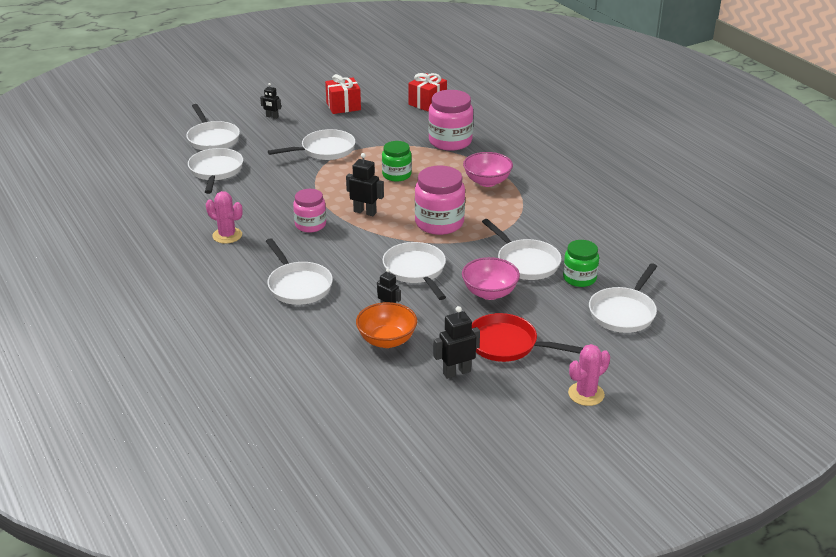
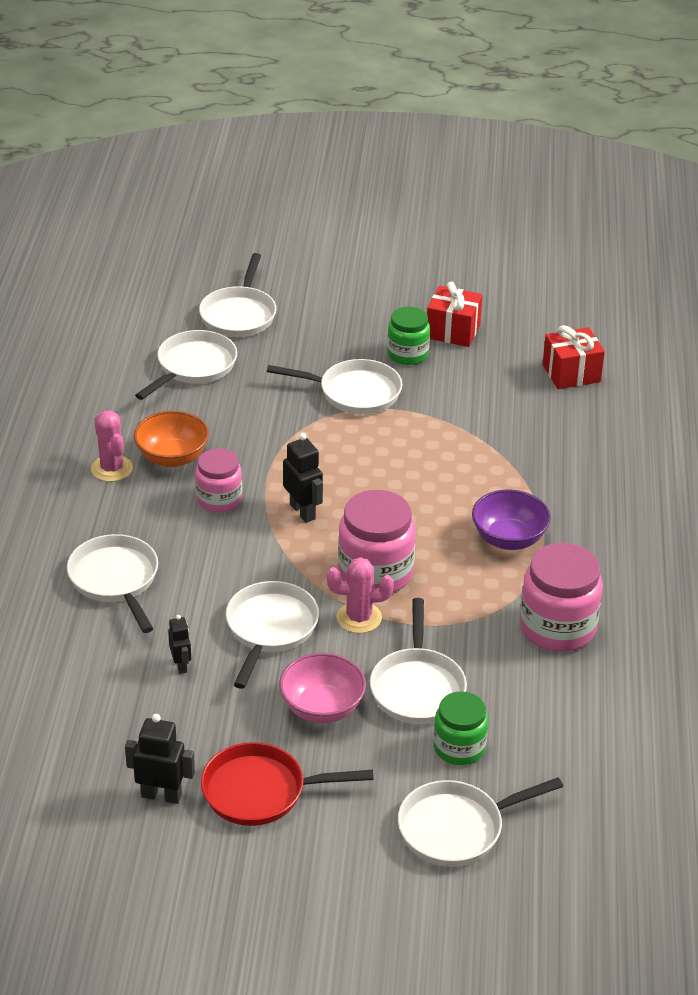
camera: 35 degrees right, 5 degrees up
(272, 117) = (345, 310): black robot -> none
(298, 286) = (116, 580): white pan -> white pan turned 150 degrees clockwise
(387, 340) = (132, 708): orange bowl -> orange bowl (172, 457)
(396, 175) = (403, 473): green jar -> green jar (407, 354)
(450, 141) = (532, 451): pink jar -> pink jar (557, 628)
(487, 181) = (508, 539): pink bowl -> purple bowl
(507, 344) = (261, 791): red pan -> red pan turned 60 degrees counterclockwise
(586, 394) = (275, 913): pink cactus -> pink cactus (359, 618)

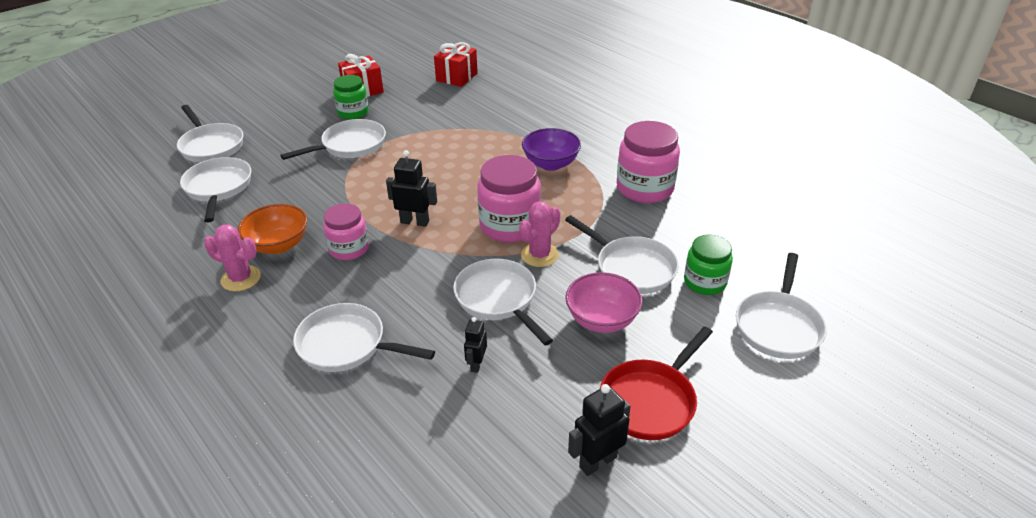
camera: 45 degrees left, 0 degrees up
(181, 665) = (476, 364): black robot -> black robot turned 105 degrees counterclockwise

